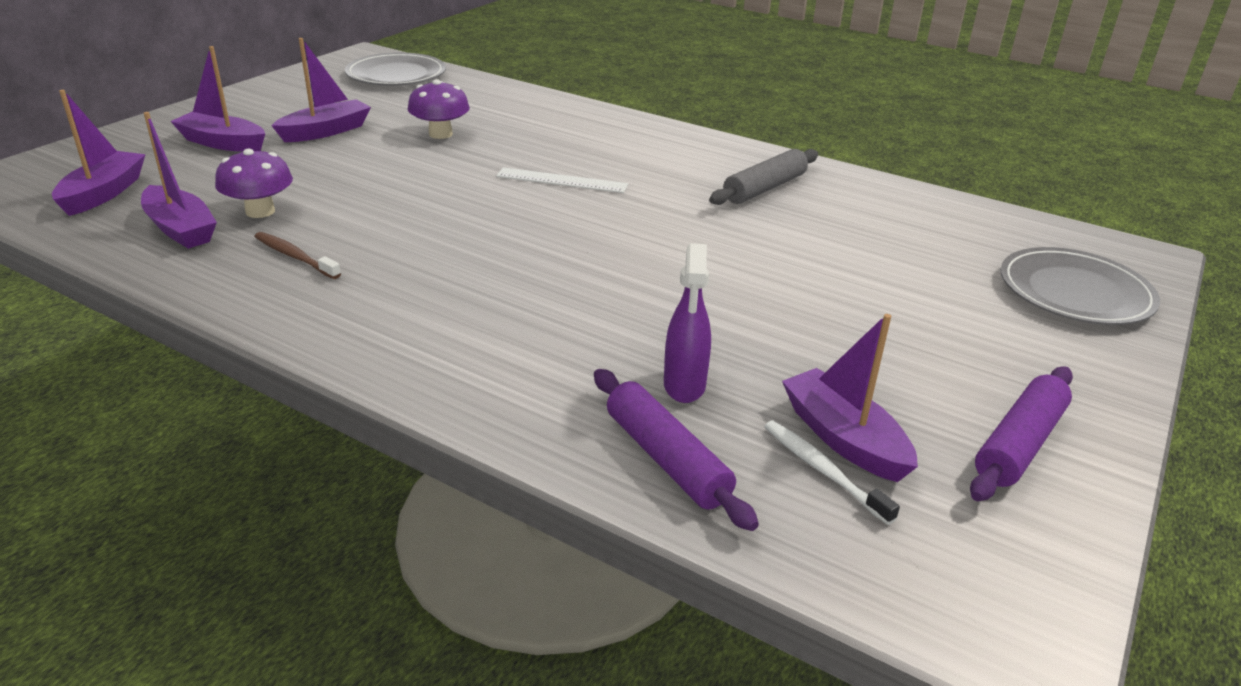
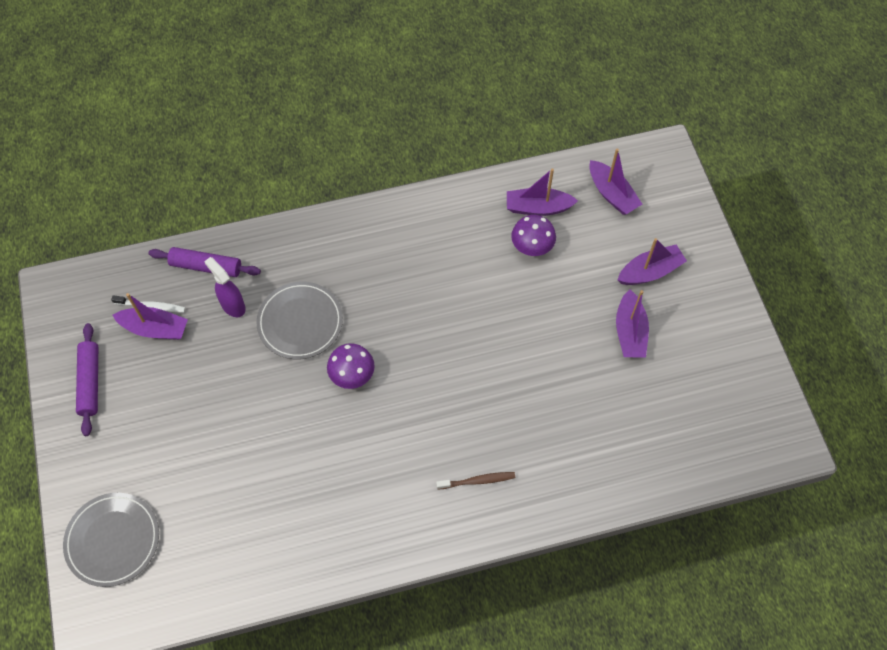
camera: 135 degrees right, 30 degrees up
(295, 256) = (467, 237): brown toothbrush -> brown toothbrush (477, 481)
(396, 75) = (722, 438): grey plate -> grey plate (300, 322)
(440, 134) = (575, 391): purple mushroom -> purple mushroom (352, 375)
(562, 180) = (450, 407): white ruler -> none
(764, 188) = (342, 508): grey rolling pin -> none

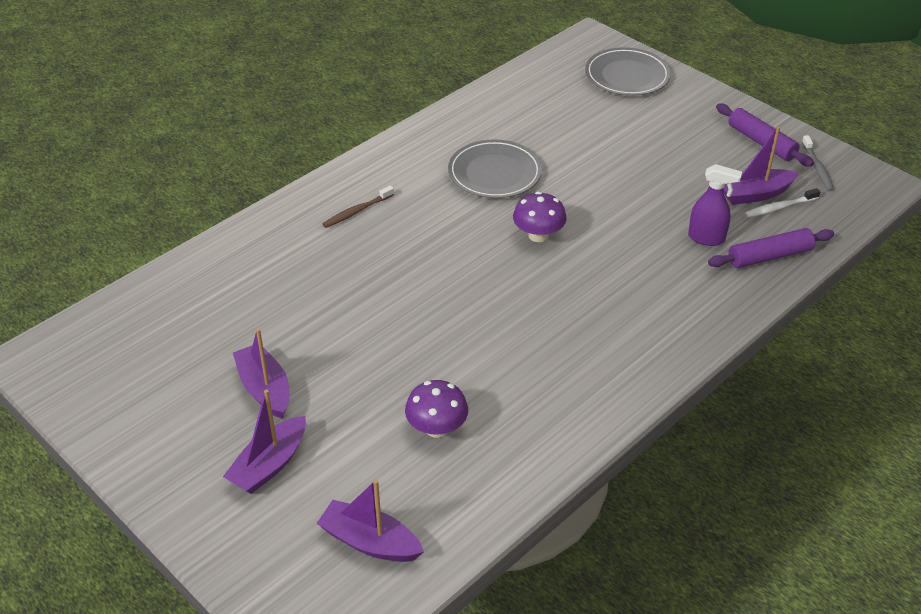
camera: 150 degrees right, 20 degrees down
(79, 330) = (817, 168): none -> grey toothbrush
(300, 322) = (628, 252): grey plate -> grey plate (494, 173)
(538, 207) = (459, 477): purple boat -> none

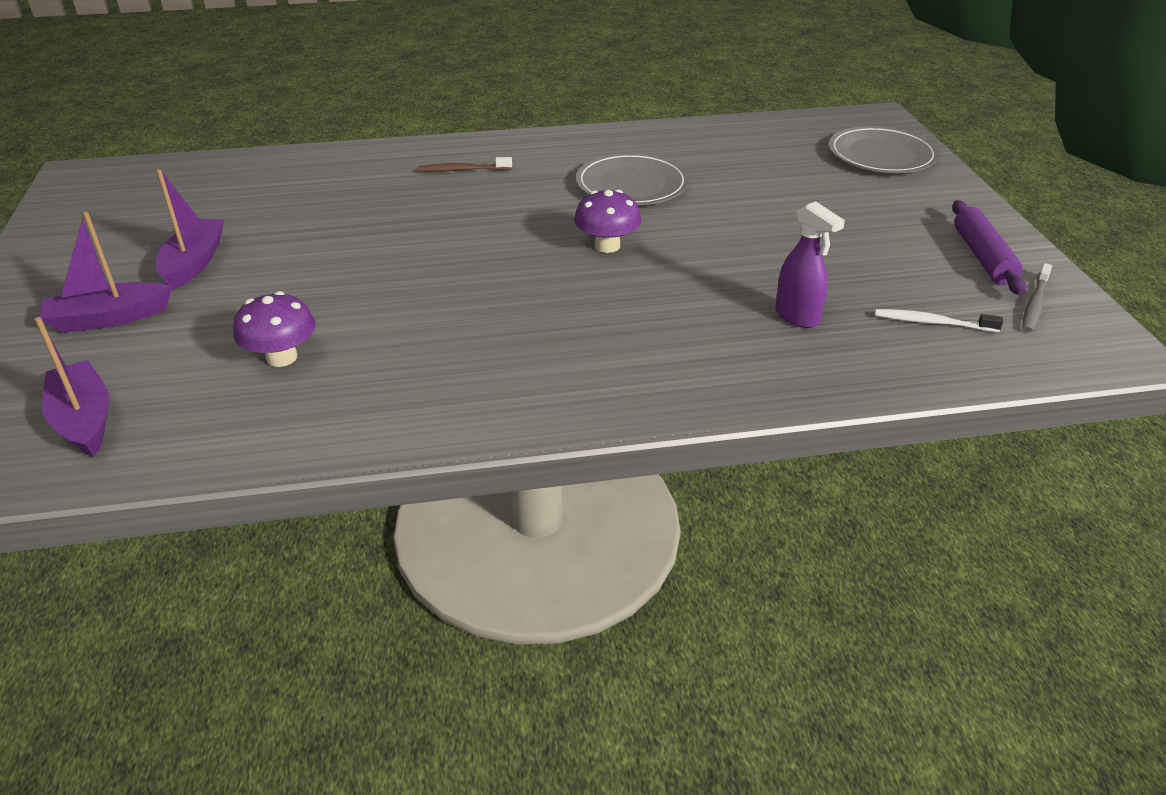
camera: 35 degrees right, 5 degrees down
(755, 194) = (914, 299): purple boat -> none
(769, 256) = (859, 363): purple rolling pin -> none

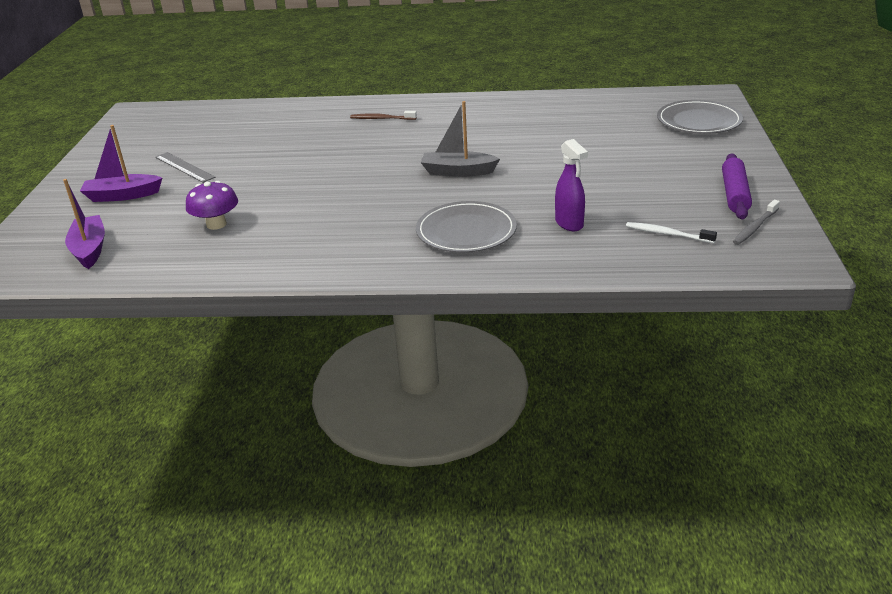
camera: 15 degrees right, 5 degrees down
(194, 263) = (184, 167): purple boat -> grey ruler
(607, 246) = (458, 172): purple mushroom -> grey boat
(631, 185) = (496, 133): grey plate -> grey plate (466, 231)

